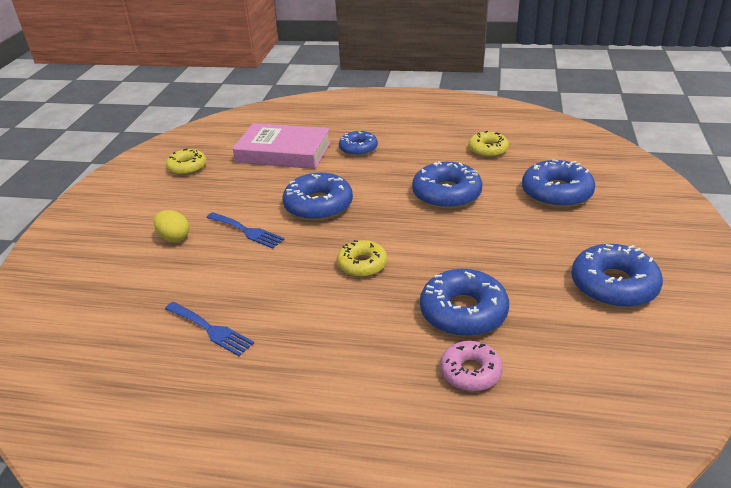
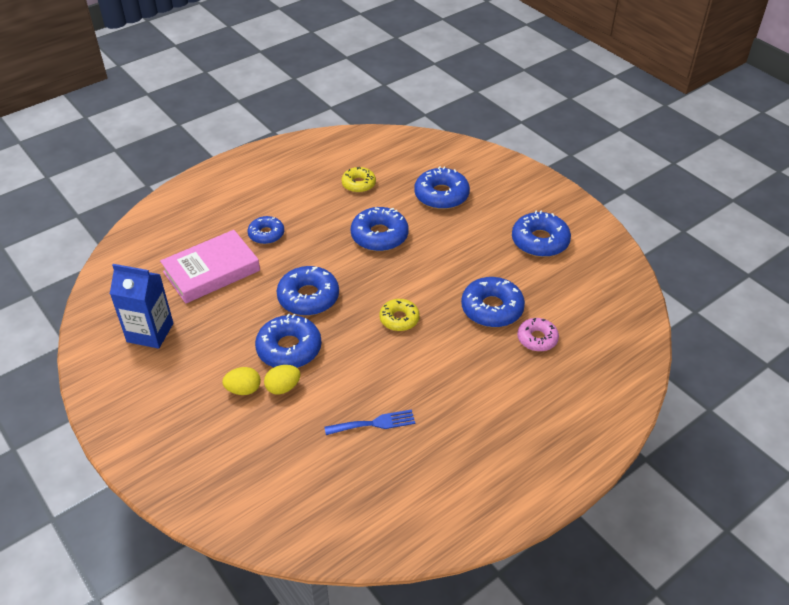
camera: 50 degrees left, 10 degrees up
(187, 167) = (150, 332): yellow donut -> blue carton
(198, 254) = (283, 387): none -> yellow egg
(247, 231) = (289, 348): blue fork -> blue donut

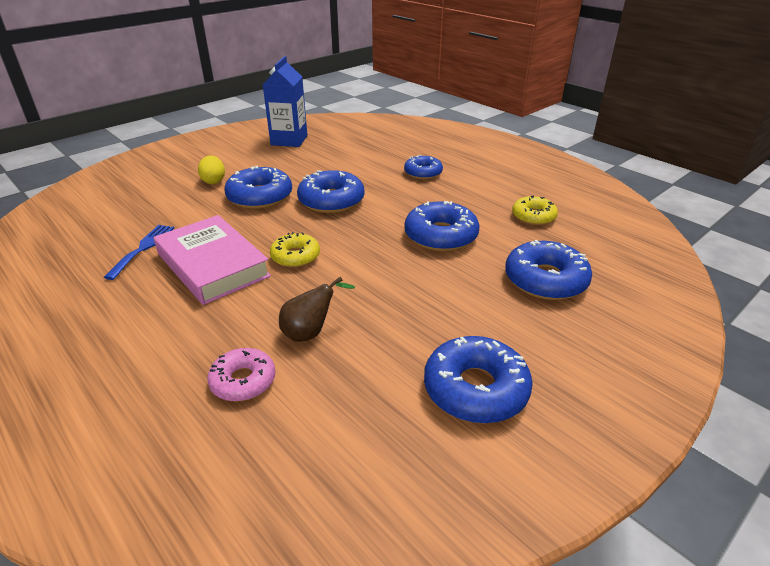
camera: 85 degrees right, 10 degrees down
(211, 271) = (365, 154): pink book -> pink book (213, 265)
(283, 387) = (210, 198): yellow egg -> none
(374, 423) = (143, 248): blue fork -> blue fork turned 150 degrees counterclockwise
(492, 308) = (310, 332): blue donut -> brown pear

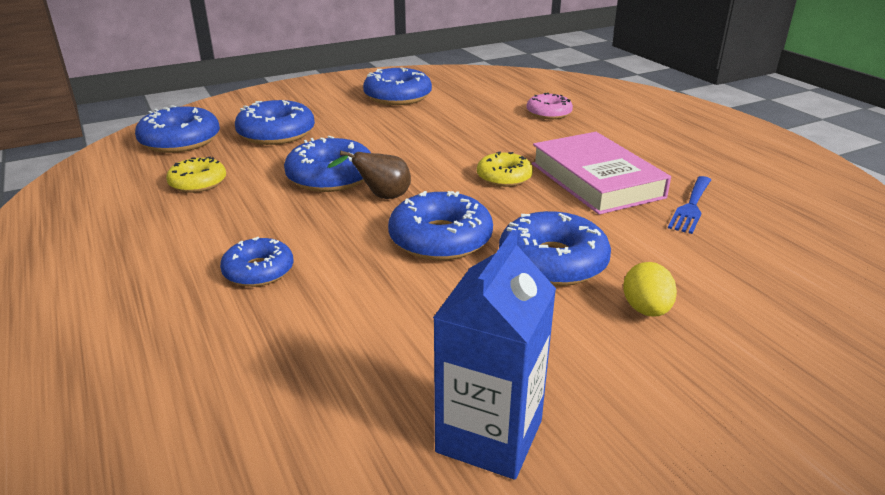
camera: 165 degrees left, 5 degrees down
(310, 332) = (498, 127): brown pear -> brown pear (381, 197)
(618, 255) = (180, 141): none -> blue donut

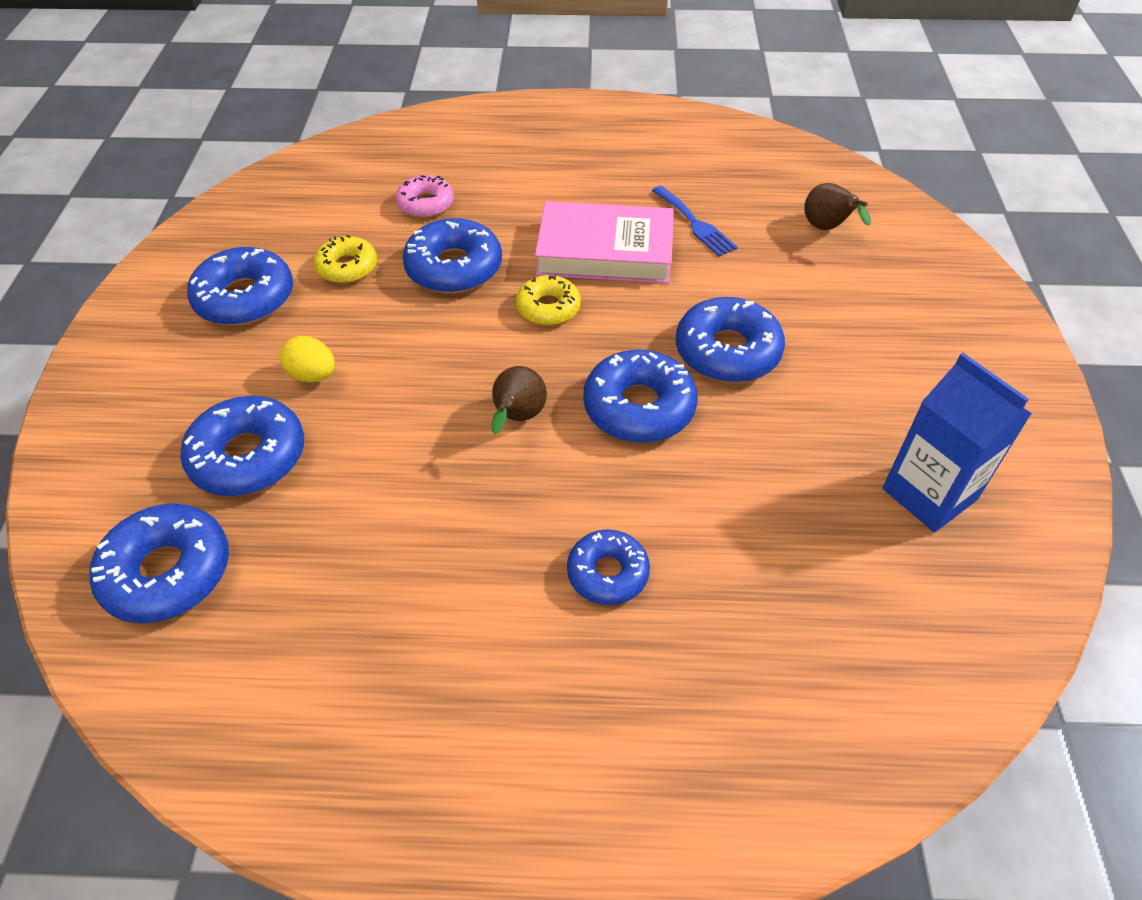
camera: 60 degrees left, 20 degrees up
(198, 183) = (337, 581): yellow donut -> yellow donut (347, 267)
(330, 177) = (431, 444): blue donut -> blue donut (454, 268)
(646, 310) = (826, 334): yellow egg -> yellow egg (313, 375)
(803, 274) = (827, 228): none -> brown pear

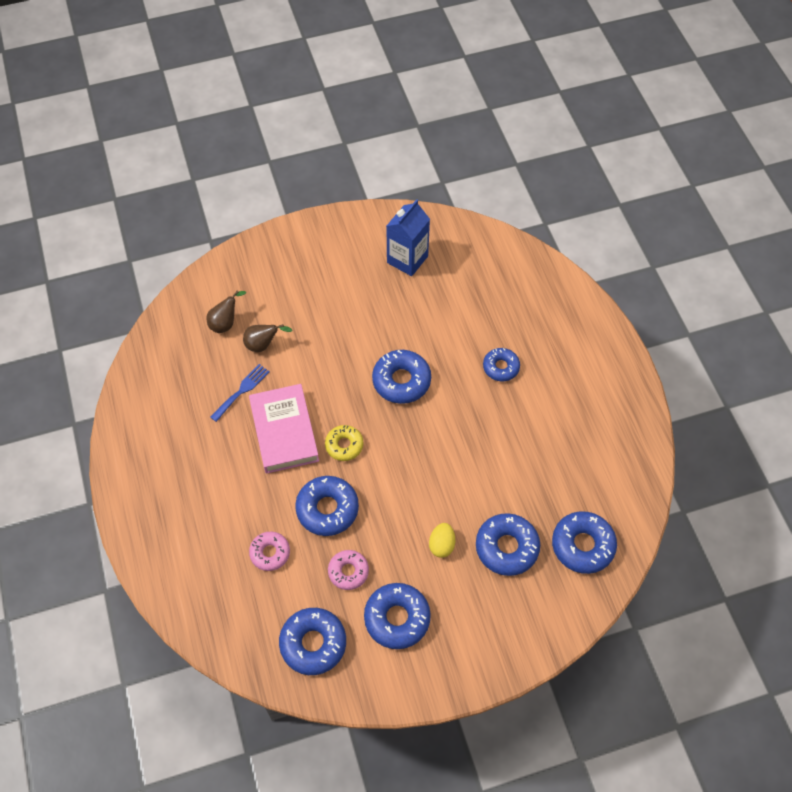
camera: 110 degrees left, 10 degrees up
(347, 267) = (348, 571): yellow donut -> pink donut
(517, 418) = (430, 432): brown pear -> brown pear (263, 345)
(727, 351) = (347, 351): blue donut -> blue donut (313, 643)

